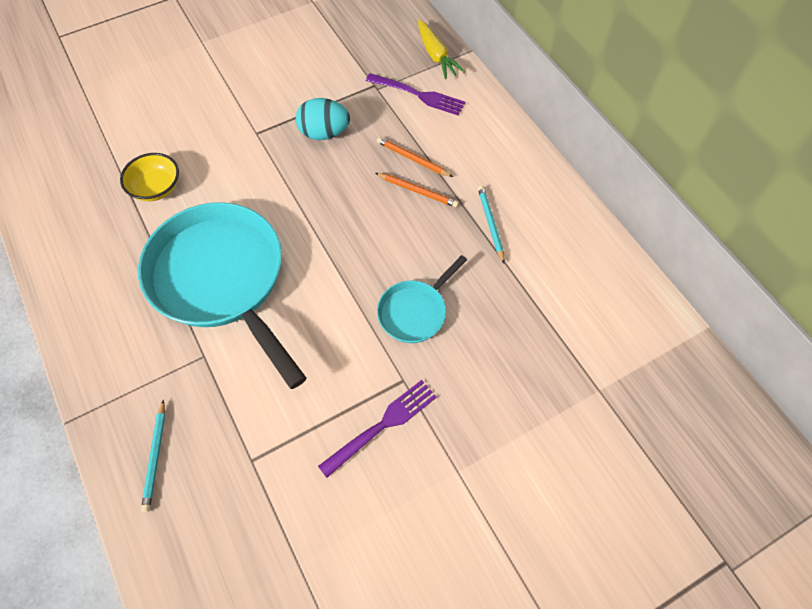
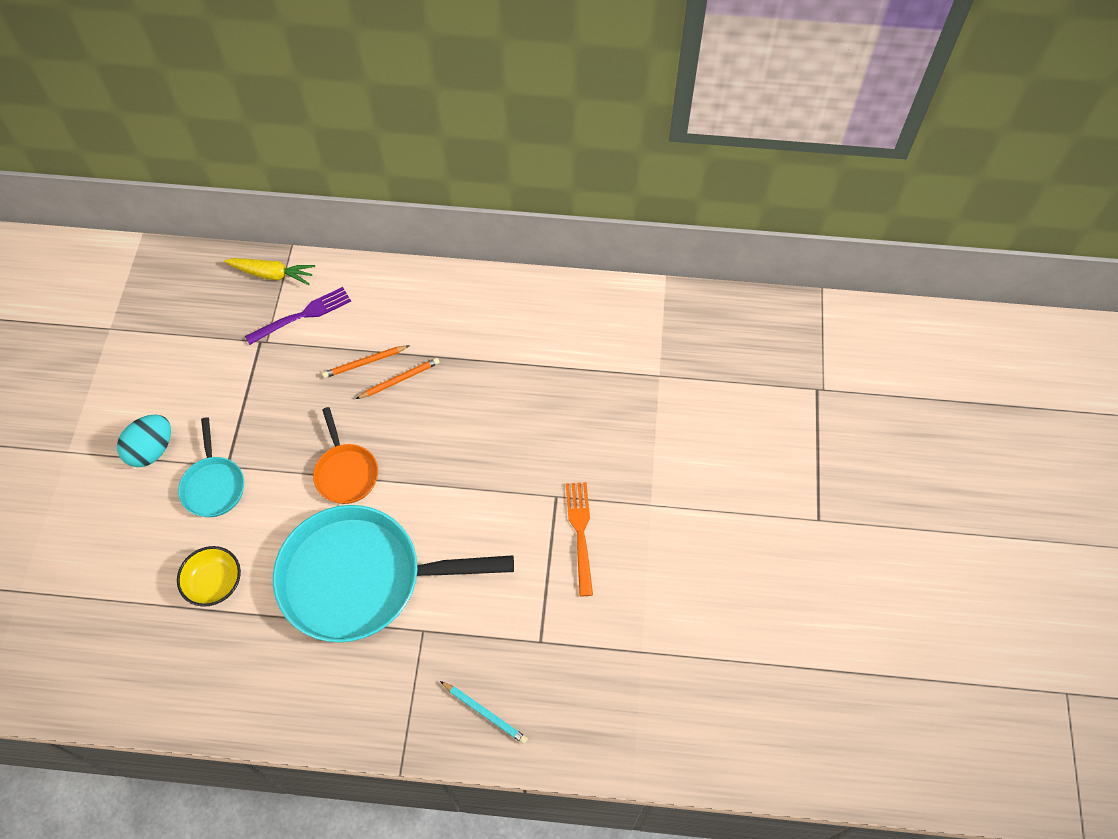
camera: 55 degrees left, 0 degrees up
(307, 209) = (346, 472): none -> orange pan
(324, 133) = (277, 412): turquoise egg -> turquoise egg (152, 450)
(382, 425) = (580, 533): purple fork -> orange fork
(415, 311) = (506, 452): turquoise pan -> turquoise pan (214, 485)
(490, 224) = (473, 349): turquoise pencil -> none

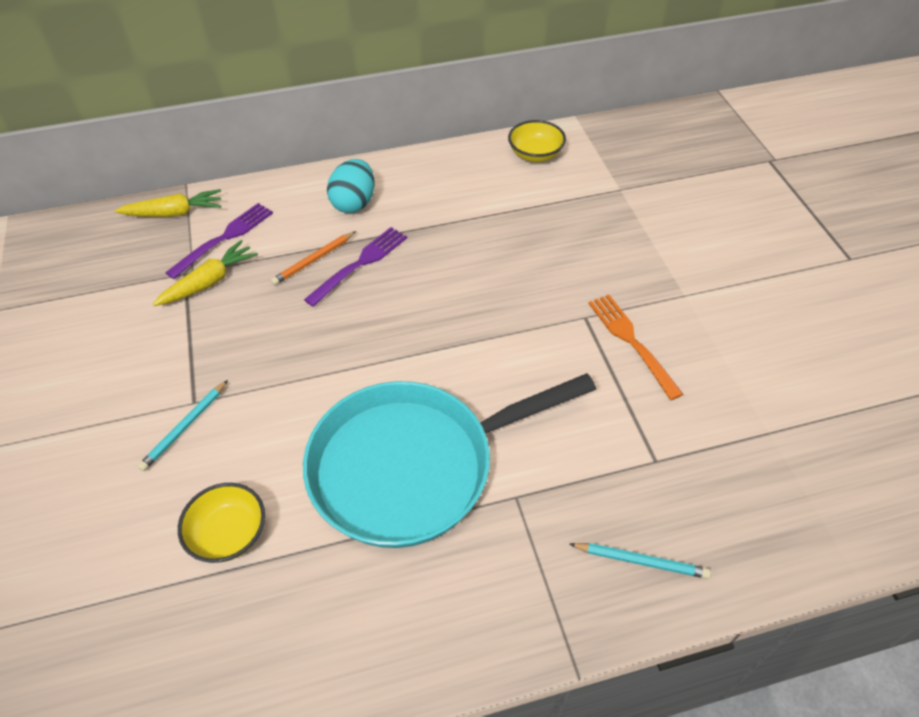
camera: 20 degrees left, 10 degrees down
(152, 450) = (90, 415): turquoise egg -> turquoise egg (354, 203)
(214, 485) = (185, 427): turquoise pan -> turquoise pencil
(276, 356) = (209, 282): none -> yellow carrot
(346, 472) = (342, 365): orange pan -> none
(399, 380) = (360, 264): orange pencil -> purple fork
(604, 310) = (535, 154): none -> yellow bowl

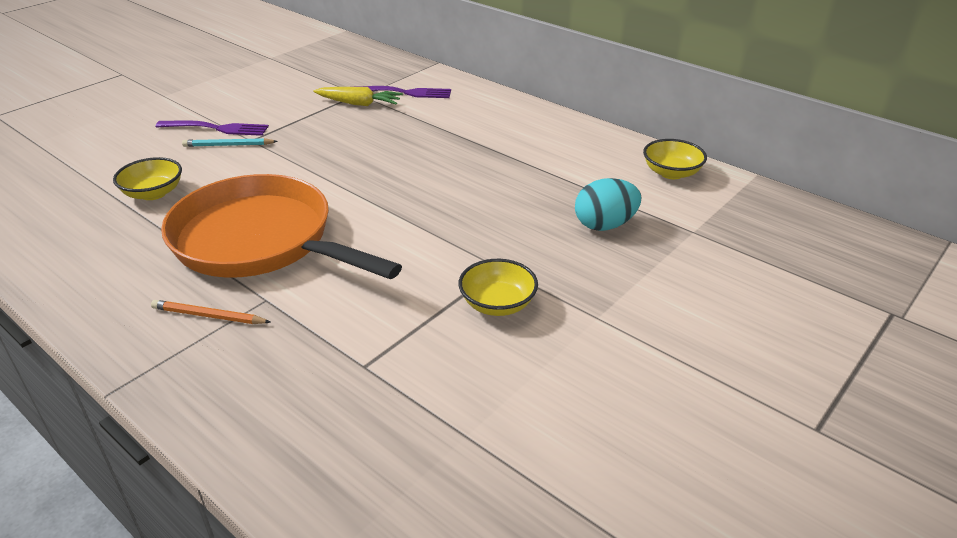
camera: 55 degrees right, 15 degrees down
(174, 213) = (407, 69): yellow carrot -> none
(314, 260) = (421, 129): orange pencil -> orange pencil (209, 316)
(354, 203) = (498, 121): turquoise egg -> turquoise egg (605, 225)
(360, 264) = (438, 146): purple fork -> purple fork (216, 128)
(413, 466) = (261, 241): turquoise pan -> orange pan
(631, 342) = (497, 304): orange fork -> yellow bowl
(640, 561) = (242, 393): turquoise pencil -> none

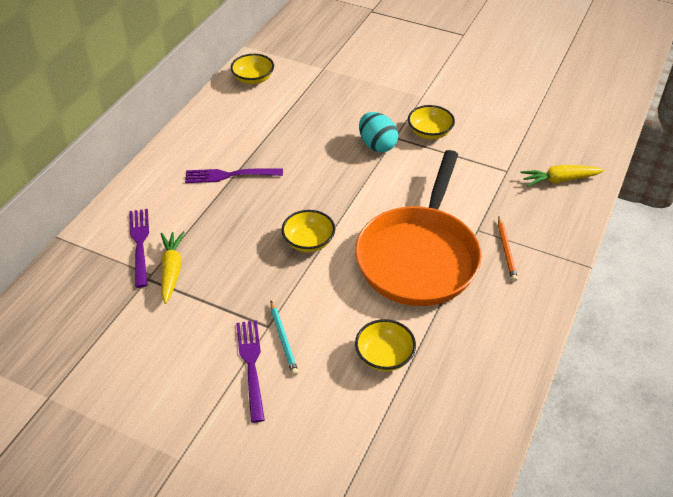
camera: 105 degrees left, 10 degrees up
(303, 427) = (559, 180): none -> yellow carrot
(342, 173) = (308, 241): none -> yellow bowl
(479, 141) = (230, 175): none -> purple fork
(605, 225) = (330, 101): turquoise egg -> turquoise egg (377, 145)

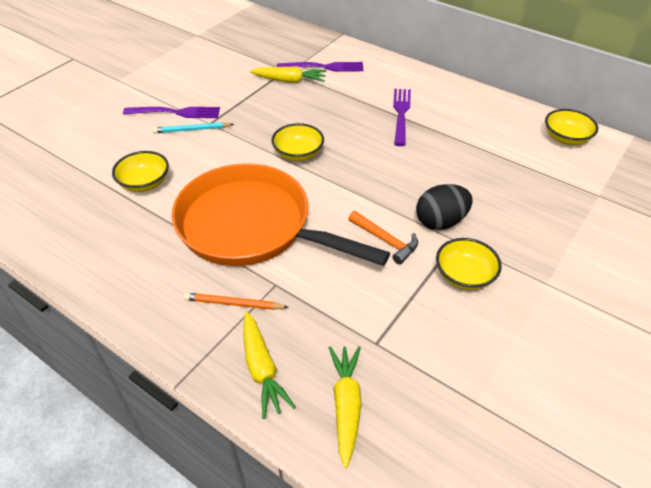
camera: 100 degrees right, 0 degrees up
(377, 145) = (440, 222): turquoise egg -> black egg
(408, 173) = (385, 240): none -> orange hammer
(554, 223) = (262, 369): none -> yellow carrot

